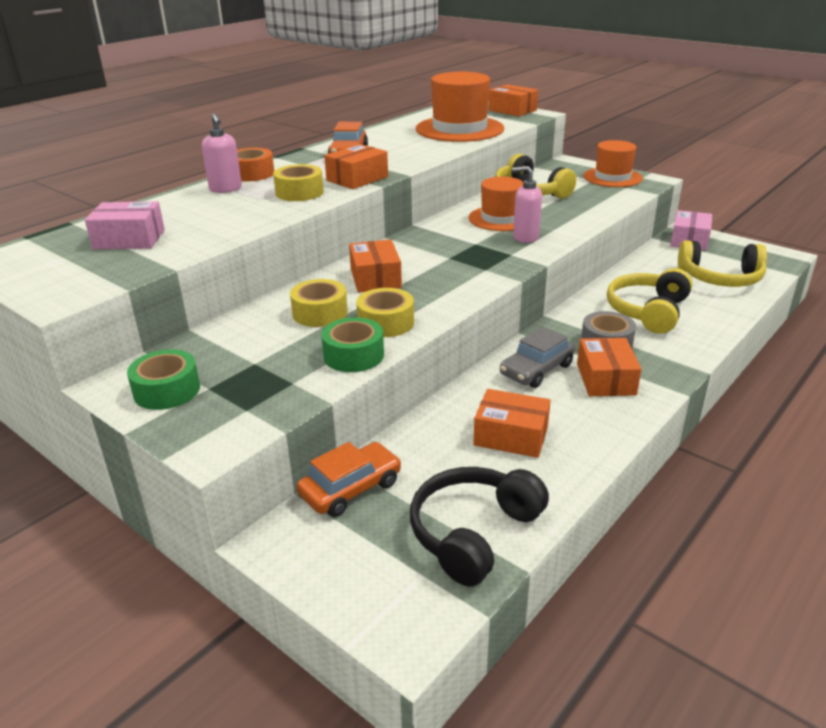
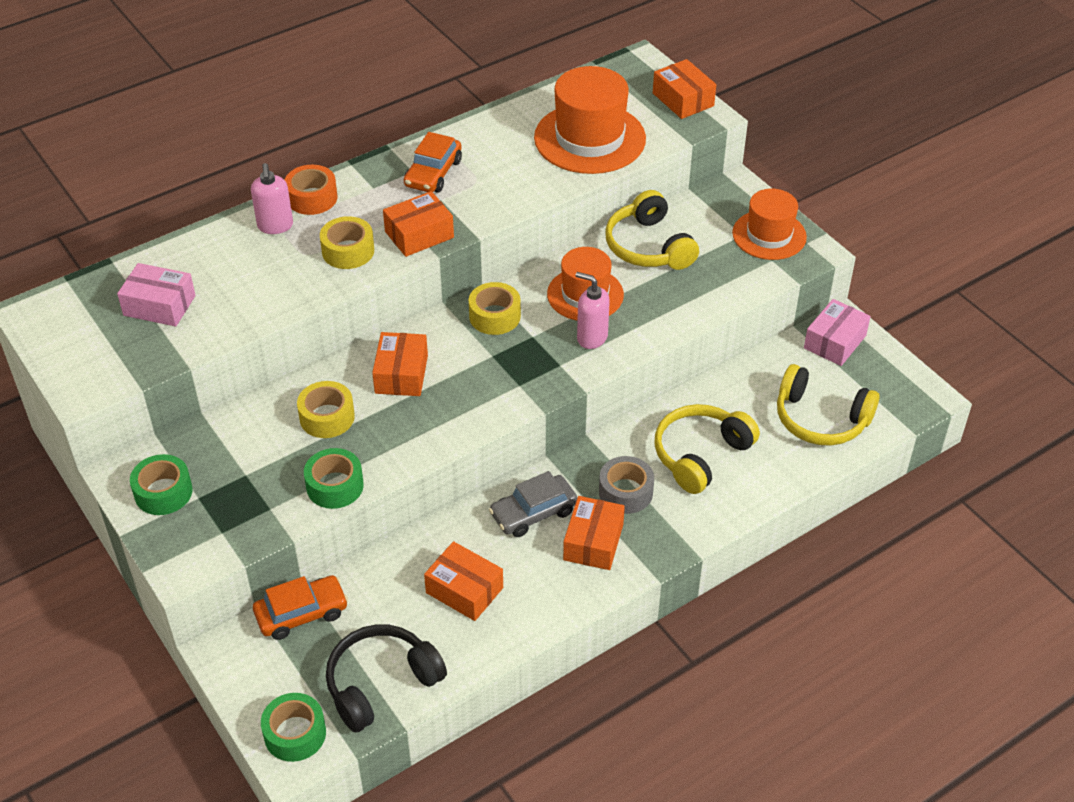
camera: 15 degrees right, 15 degrees up
(386, 322) = (382, 447): yellow tape -> yellow tape (495, 316)
(399, 607) = (295, 734): none -> green tape

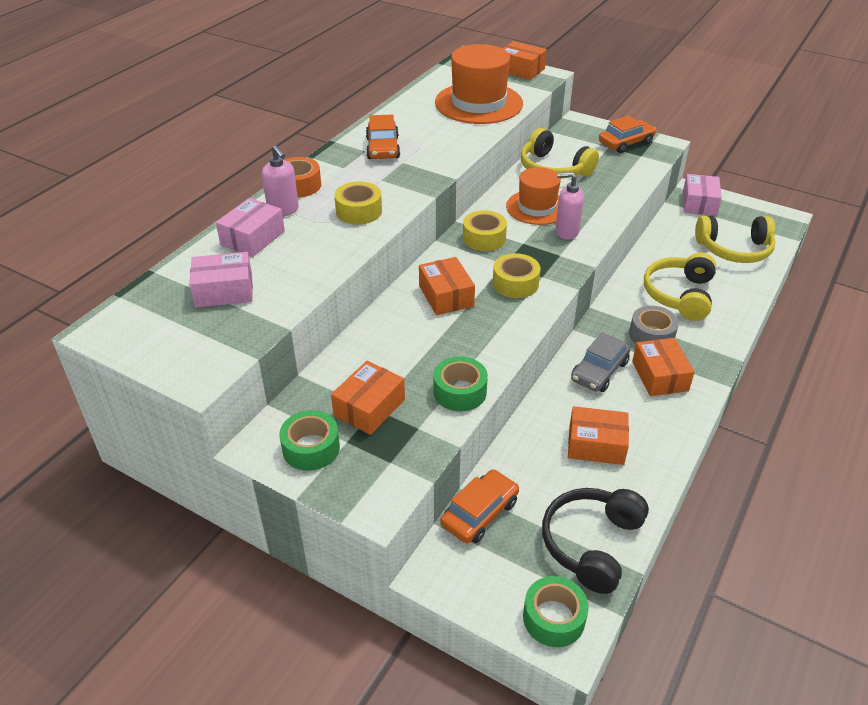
camera: 25 degrees left, 5 degrees down
(224, 251) = (252, 238): none -> pink box
(327, 417) = (411, 344): yellow tape -> yellow tape (515, 283)
(419, 234) = (406, 187): orange box -> orange box (369, 407)
(769, 235) = (625, 143): orange hat -> orange car

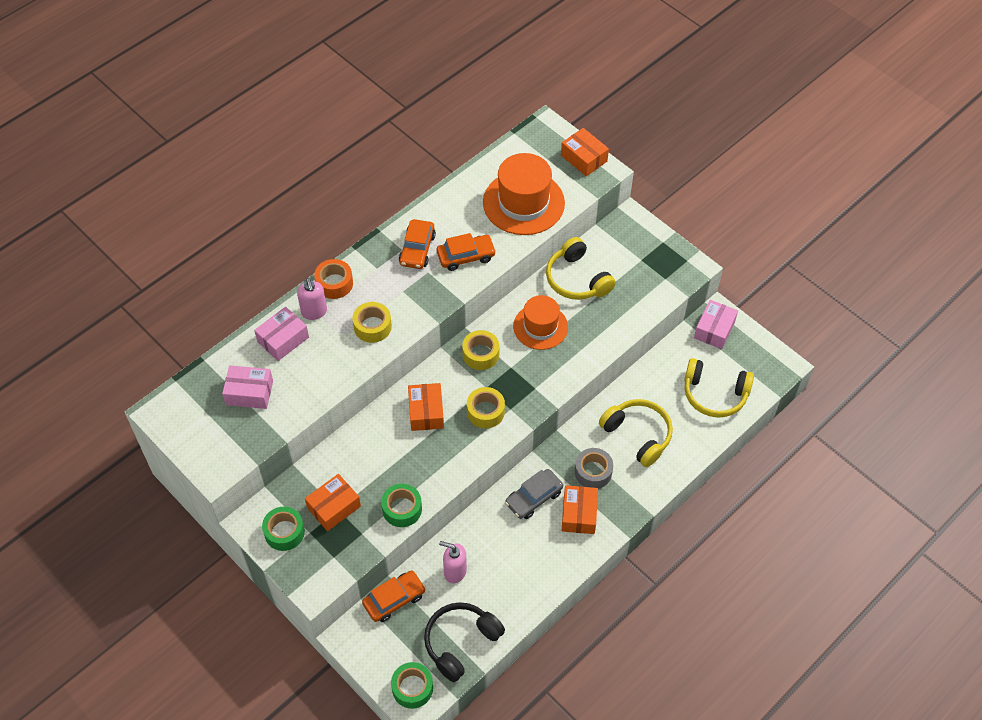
camera: 15 degrees right, 15 degrees up
(566, 232) = (552, 362): pink soap dispenser -> pink soap dispenser (454, 571)
(596, 445) = (500, 564): orange box -> none
(625, 143) = (660, 257): orange car -> orange car (466, 256)
(679, 295) = (638, 435): yellow headphones -> yellow headphones turned 105 degrees clockwise

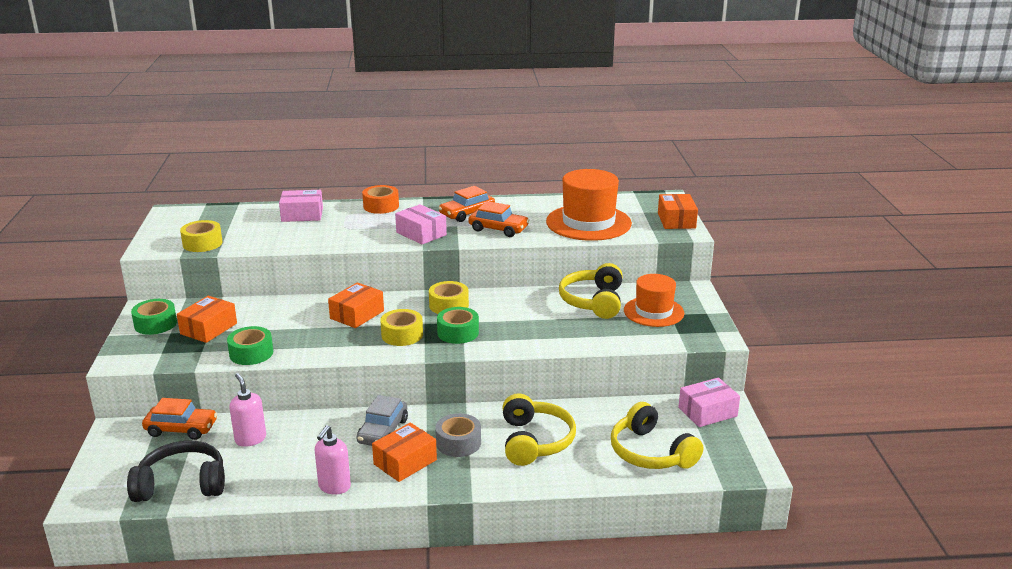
camera: 40 degrees right, 30 degrees down
(249, 392) = (237, 226): pink box -> pink box (421, 233)
(314, 312) = (344, 212): pink soap dispenser -> pink soap dispenser (334, 487)
(334, 507) = (208, 328): orange box -> orange box turned 60 degrees counterclockwise
(372, 326) = (371, 232): yellow tape -> yellow tape (202, 243)
(412, 688) = (101, 489): green tape -> green tape (458, 333)
(534, 498) = (383, 431): grey car -> grey car turned 75 degrees counterclockwise
(540, 327) = (521, 312): orange hat -> orange hat (653, 312)

